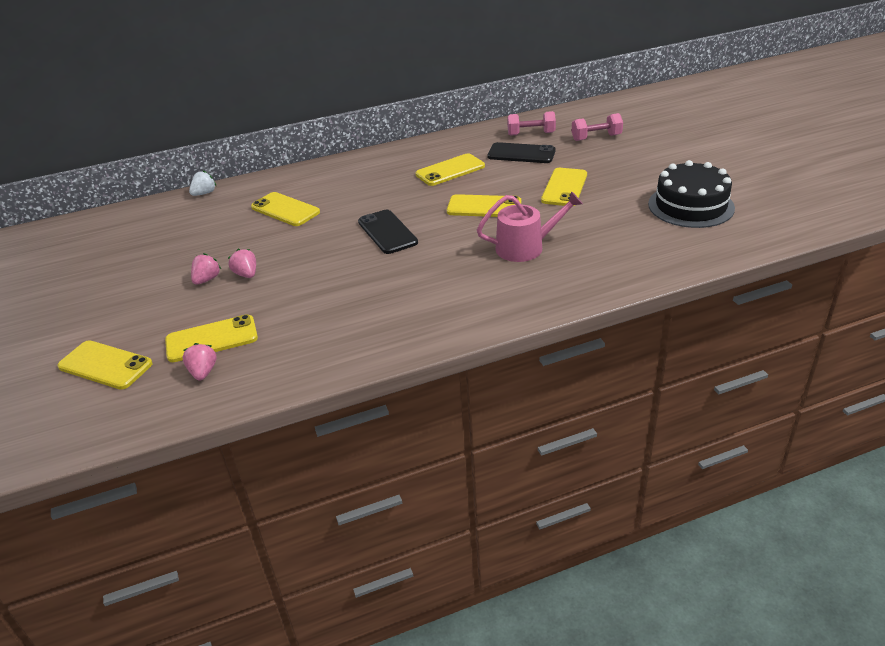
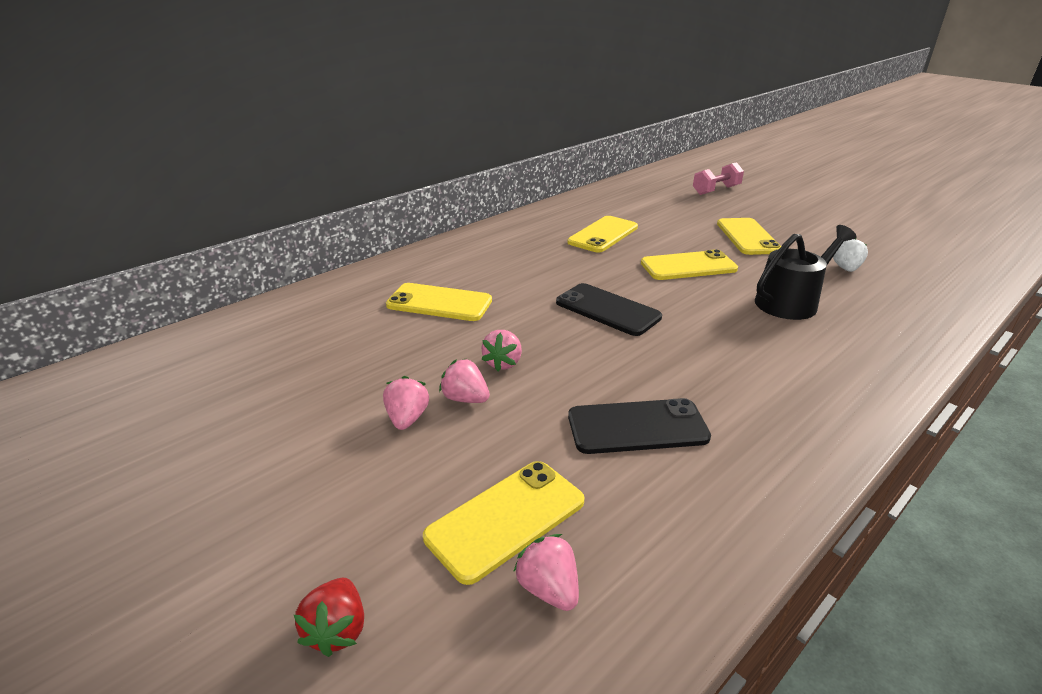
camera: 25 degrees left, 5 degrees down
(105, 365) = (337, 630): yellow phone -> red strawberry
(204, 193) = (297, 299): white strawberry -> white strawberry (846, 269)
(286, 257) = (503, 363): none -> pink strawberry
(521, 154) = (660, 211): black phone -> black phone (637, 427)
(525, 247) = (791, 302): pink watering can -> black watering can
(531, 134) = (647, 193): pink dumbbell -> none
(691, 206) = (891, 238): black cake -> none

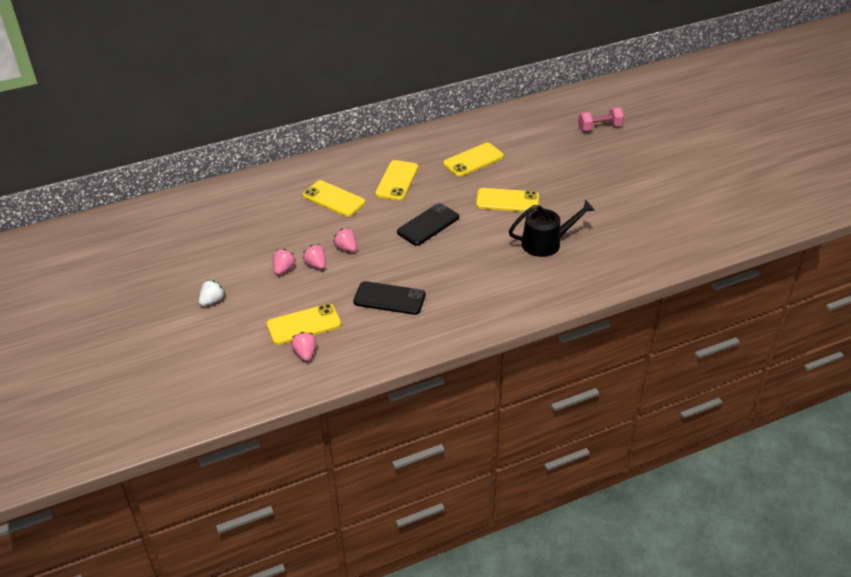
camera: 20 degrees right, 10 degrees up
(337, 630) = (223, 347): red strawberry -> none
(503, 363) = (346, 248): pink strawberry -> pink strawberry turned 105 degrees clockwise
(607, 310) = (428, 225): black phone -> black phone turned 75 degrees clockwise
(747, 237) = (574, 182): yellow phone -> yellow phone (397, 181)
(846, 269) = (613, 224): white strawberry -> white strawberry (212, 300)

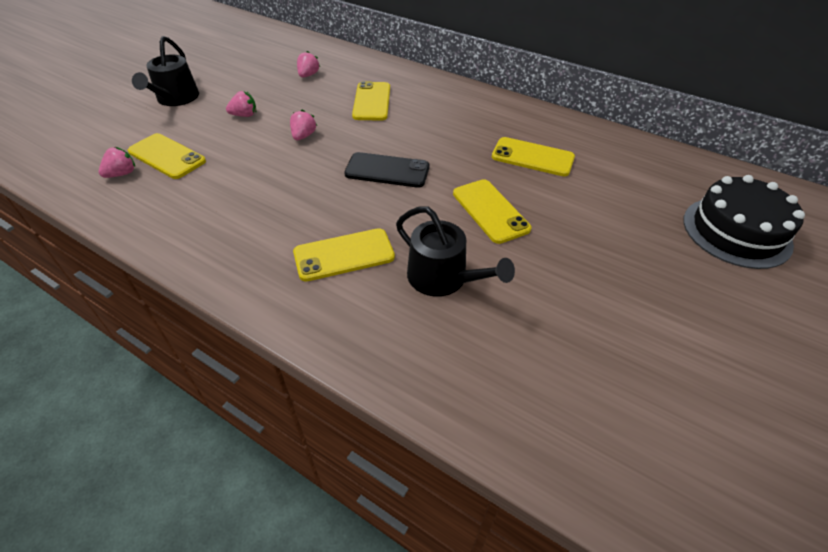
camera: 55 degrees right, 5 degrees up
(212, 300) = (175, 98): white strawberry -> black watering can
(316, 264) = (264, 129): pink strawberry -> pink strawberry (308, 75)
(389, 298) = (240, 193): black phone -> none
(397, 181) = (439, 124): yellow phone -> yellow phone (344, 255)
(599, 127) = (736, 231): pink dumbbell -> black cake

